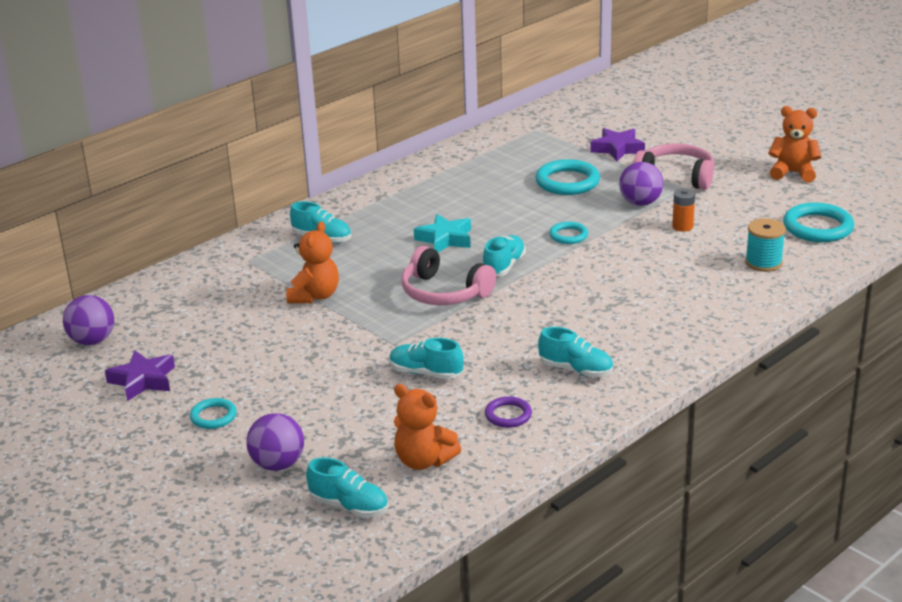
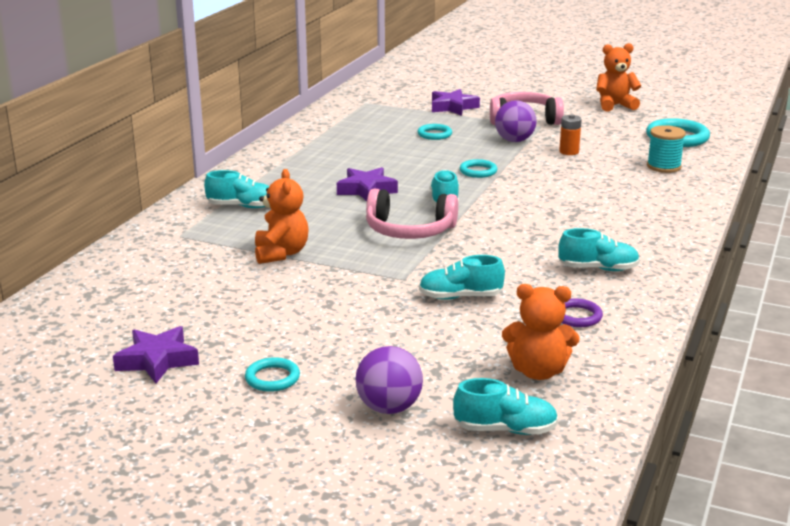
camera: 25 degrees left, 5 degrees down
(92, 341) = (61, 334): purple ball -> none
(445, 239) = (366, 190): turquoise star -> purple star
(567, 182) = (434, 134): turquoise ring -> turquoise ring, size x0.56

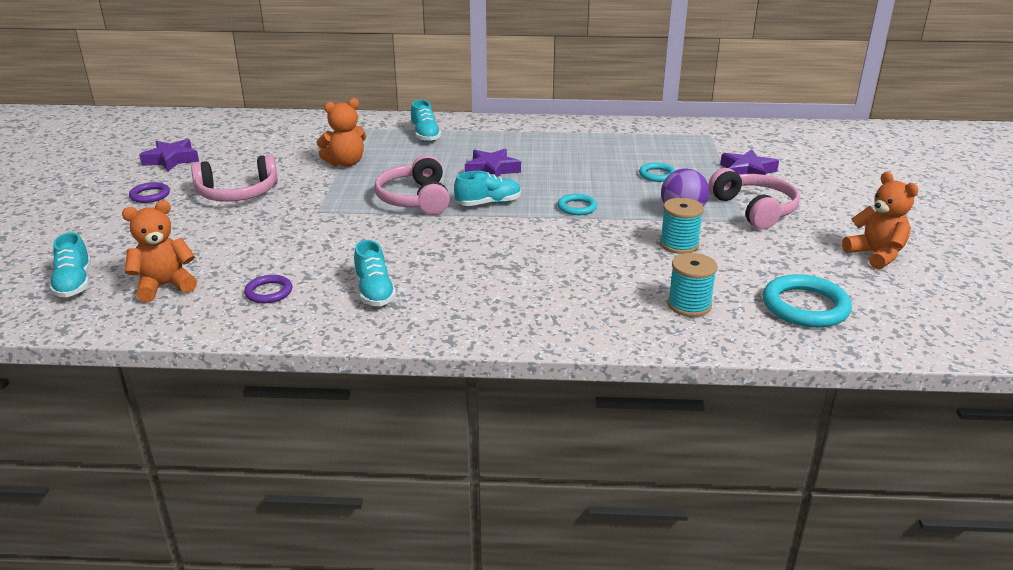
camera: 70 degrees right, 5 degrees up
(272, 378) = (150, 195): turquoise ring -> purple ring
(316, 320) = (238, 193): none -> pink headphones
(389, 408) = (109, 238): purple ball -> none
(460, 297) = (292, 237): turquoise shoe -> none
(538, 371) = (165, 286): orange teddy bear -> orange teddy bear turned 75 degrees clockwise
(569, 152) = (679, 244): orange battery -> turquoise spool

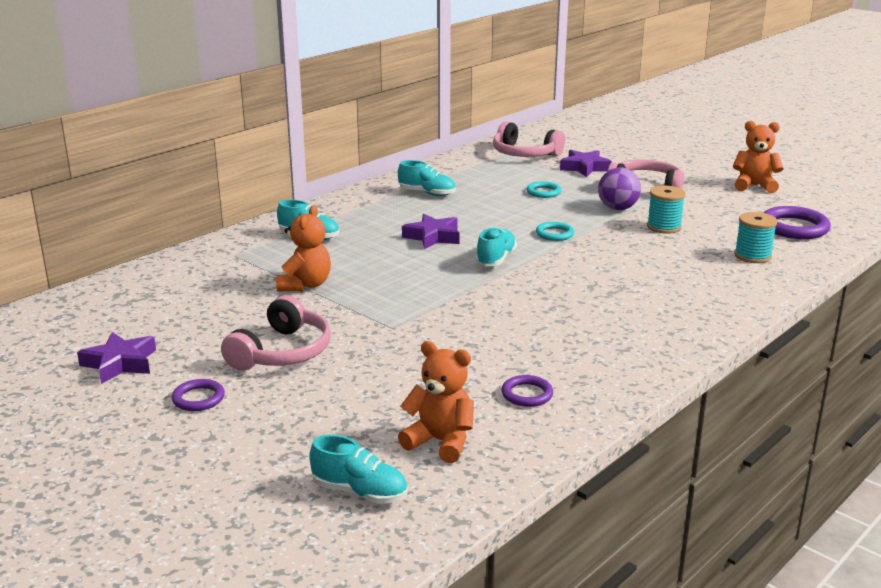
camera: 50 degrees left, 5 degrees down
(165, 286) = (440, 442): orange teddy bear -> orange teddy bear turned 105 degrees clockwise
(374, 292) = (590, 350): turquoise shoe -> turquoise shoe (427, 193)
(415, 199) = (439, 282): pink headphones -> pink headphones (524, 154)
(805, 306) = (794, 227): turquoise ring -> purple ring

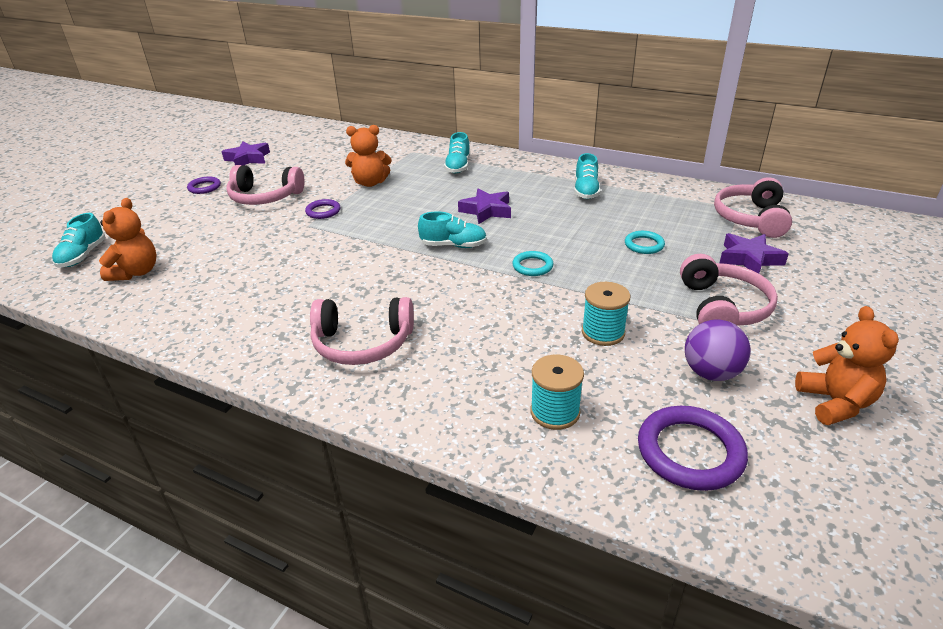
camera: 75 degrees right, 10 degrees up
(527, 394) = (200, 297): purple ring -> purple ring (323, 211)
(617, 208) = (636, 295): purple ball -> purple ball (711, 373)
(649, 313) = (362, 343): none -> pink headphones

